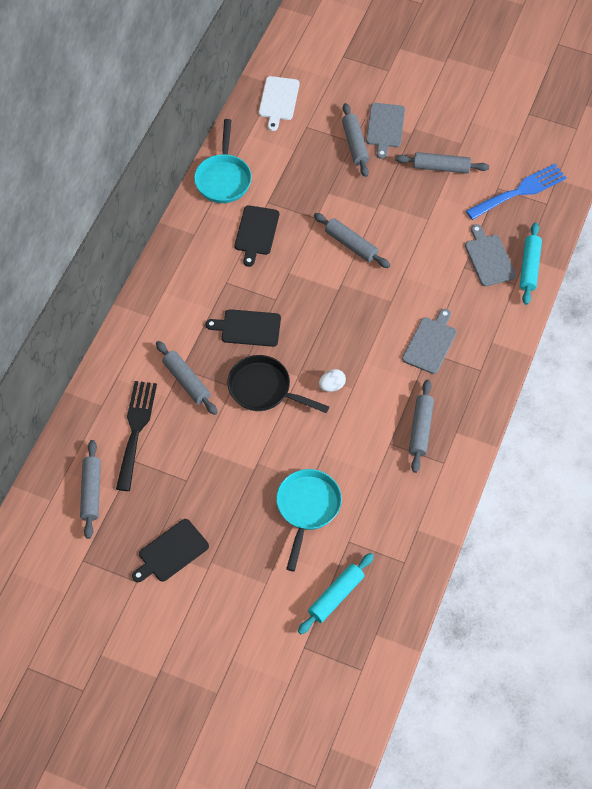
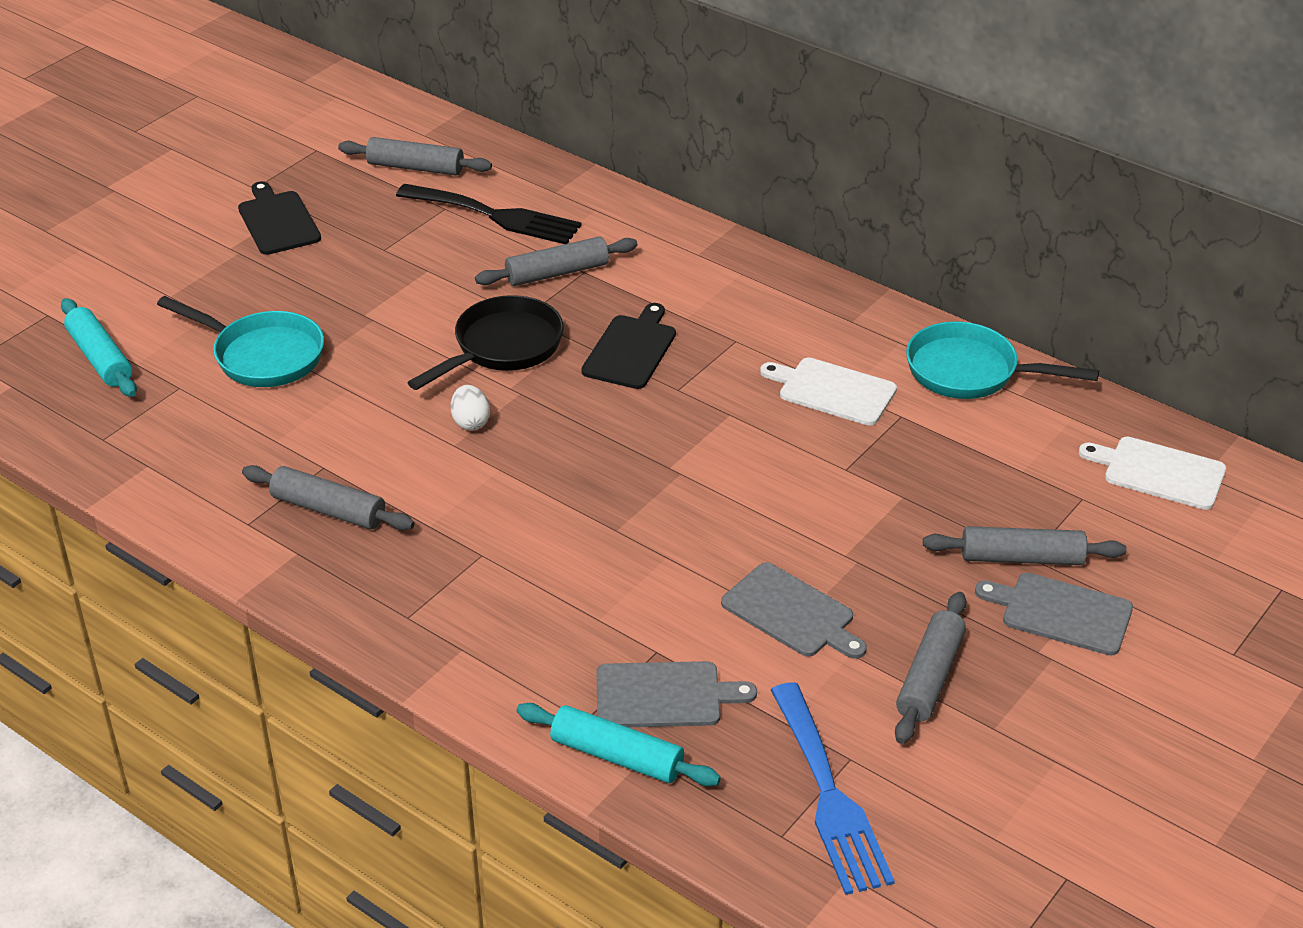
camera: 105 degrees right, 20 degrees down
(256, 232) = (833, 391): black cutting board -> white cutting board
(351, 244) = (766, 503): grey rolling pin -> none
(430, 343) = (499, 562): grey cutting board -> grey cutting board (791, 613)

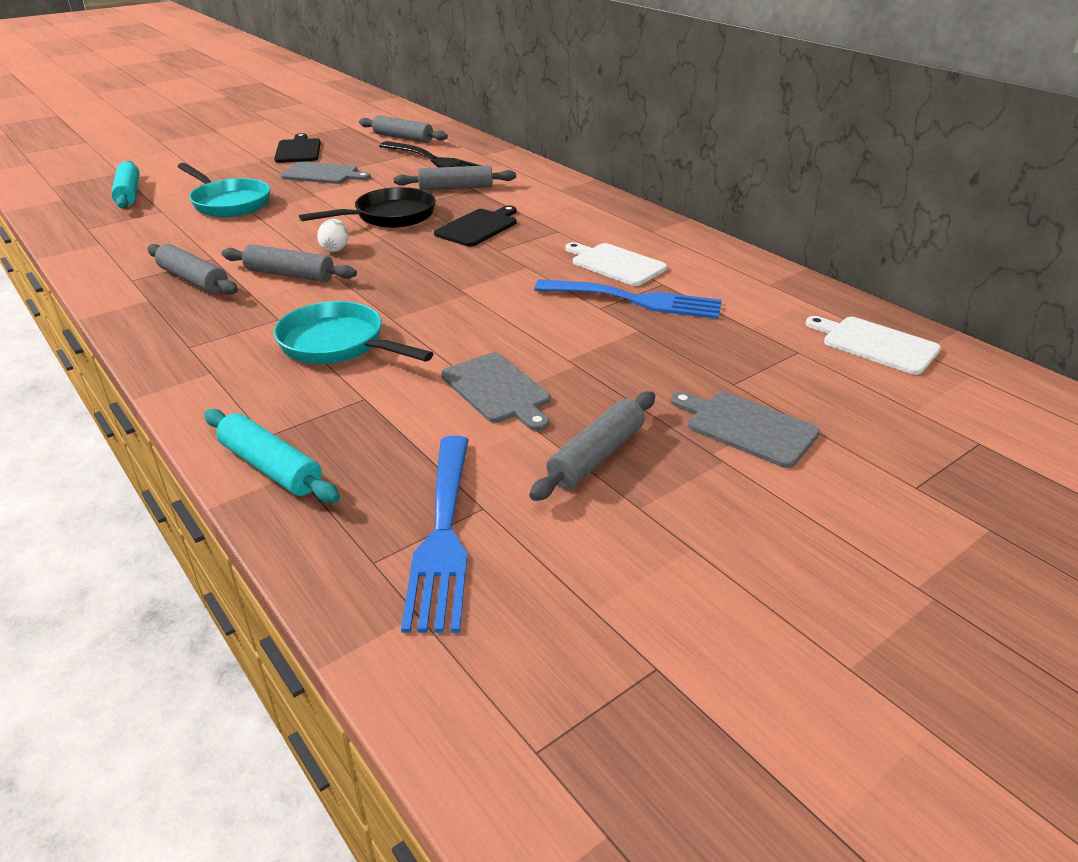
camera: 15 degrees right, 5 degrees down
(664, 695) = (347, 430): grey cutting board -> grey cutting board (322, 174)
(882, 449) = (636, 300): none -> blue fork
(970, 372) = (732, 266): turquoise pan -> turquoise pan (338, 344)
(1022, 558) = (725, 383): grey rolling pin -> grey rolling pin (290, 274)

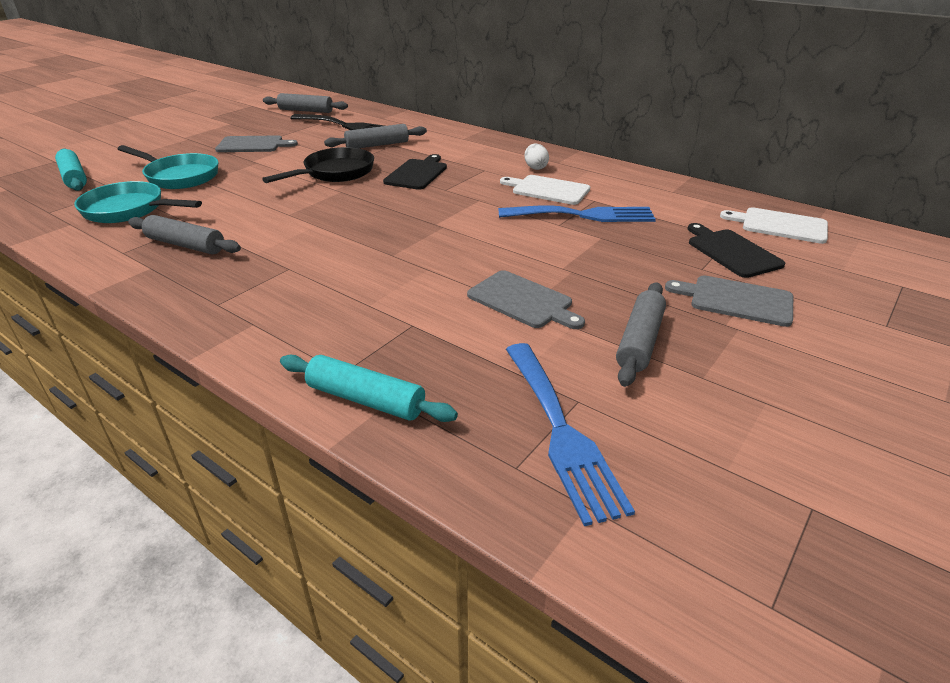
camera: 15 degrees left, 0 degrees up
(290, 274) = (275, 230): grey rolling pin -> none
(298, 150) = (218, 128): black cutting board -> black cutting board (731, 252)
(335, 249) = (303, 204): white egg -> white egg (535, 167)
(338, 344) = (358, 283): turquoise pan -> turquoise pan (129, 210)

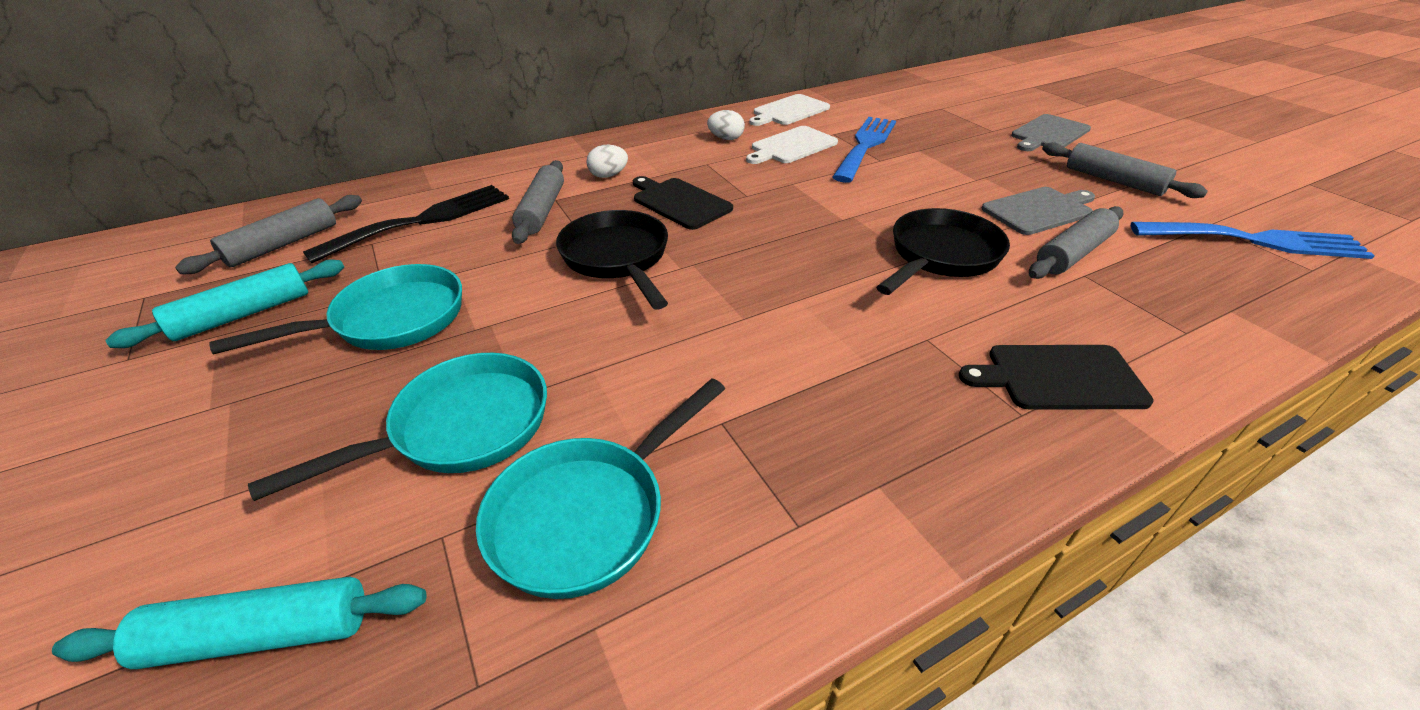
camera: 65 degrees left, 5 degrees up
(186, 245) = (805, 436): grey rolling pin -> grey rolling pin (1072, 253)
(252, 145) = (390, 320): grey cutting board -> turquoise pan
(366, 399) = (1235, 325): turquoise rolling pin -> turquoise rolling pin (243, 314)
(403, 263) = (940, 256): none -> black pan
(437, 149) = (608, 175): none -> white egg
(731, 252) = (966, 114): black cutting board -> black cutting board (1059, 377)
(780, 225) = (925, 88): white cutting board -> white cutting board (789, 111)

